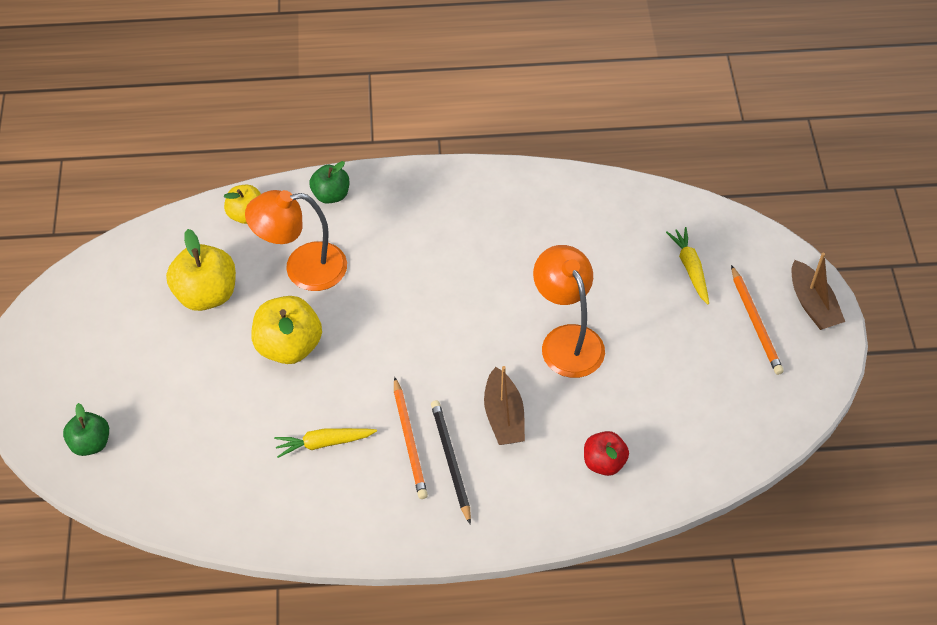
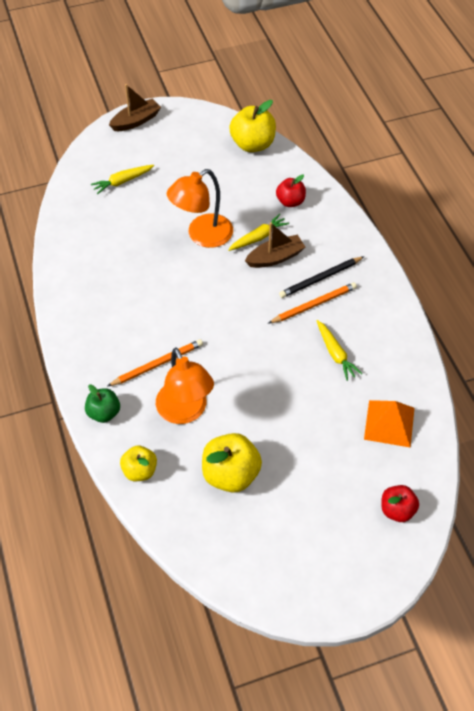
camera: 105 degrees left, 0 degrees up
(91, 443) = (397, 510): green apple -> red apple
(202, 472) = (389, 423): none -> orange pyramid
(289, 346) = (261, 399): yellow apple -> yellow apple (253, 144)
(546, 405) = (258, 237): none -> yellow carrot
(755, 322) = (158, 145): orange pencil -> orange pencil (157, 364)

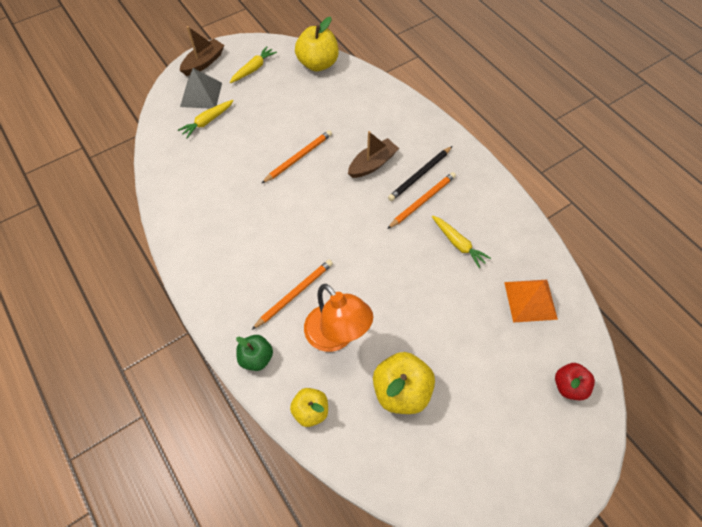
camera: 15 degrees left, 5 degrees up
(124, 153) = (201, 94): none -> grey pyramid
(202, 235) = (298, 157): orange lamp -> orange pencil
(258, 237) = (351, 148): yellow carrot -> yellow carrot (253, 69)
(290, 201) = (369, 109): red apple -> none

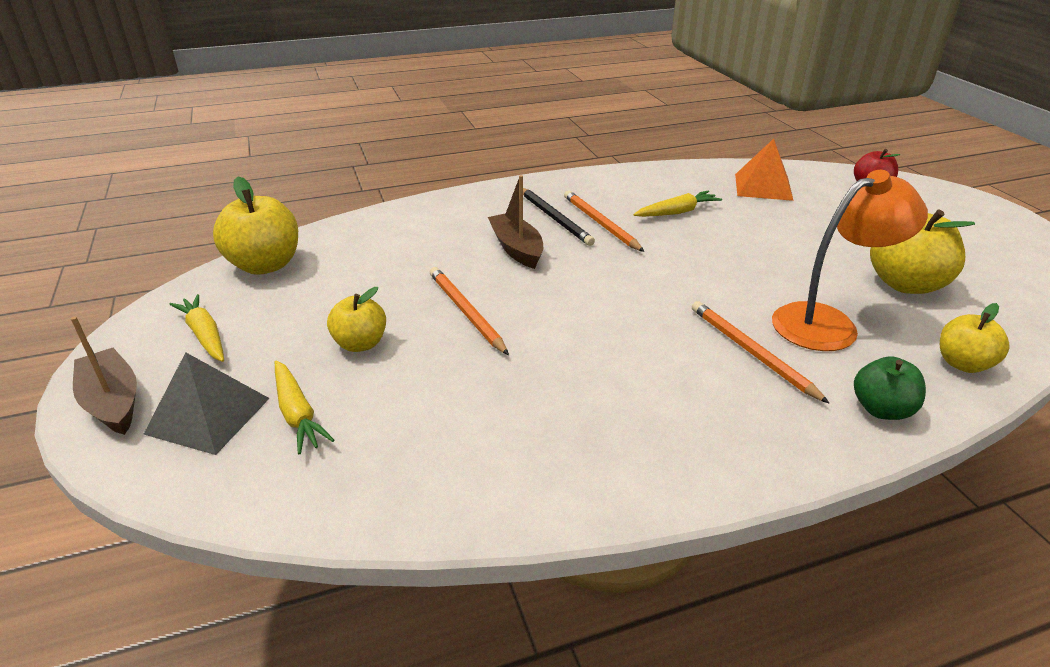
camera: 75 degrees left, 25 degrees down
(260, 125) = (360, 344): none -> yellow apple

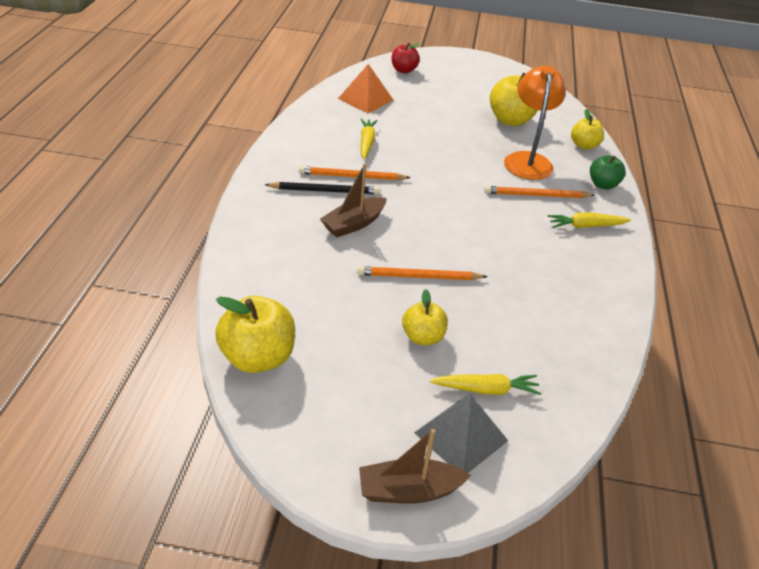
camera: 65 degrees left, 5 degrees up
(205, 335) = (347, 419): yellow carrot -> yellow carrot (586, 226)
(516, 249) = (353, 224): brown boat -> brown boat turned 45 degrees counterclockwise

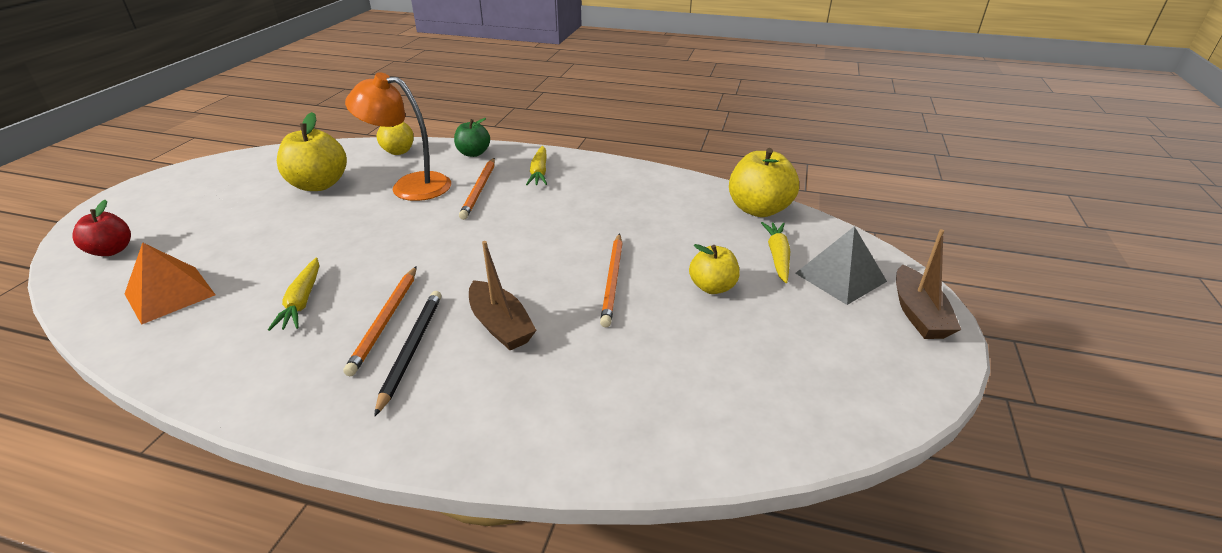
camera: 80 degrees left, 5 degrees down
(257, 358) = (772, 426): yellow apple -> yellow apple (759, 209)
(366, 143) = (302, 301): yellow carrot -> yellow carrot turned 105 degrees counterclockwise

